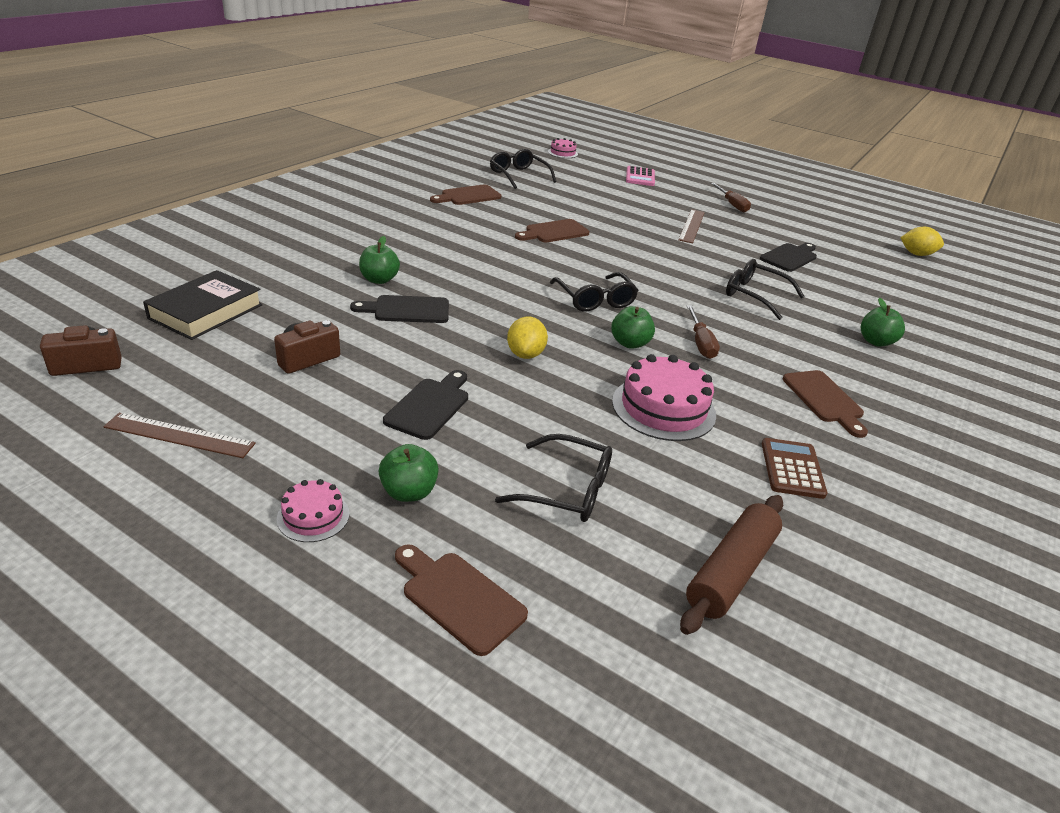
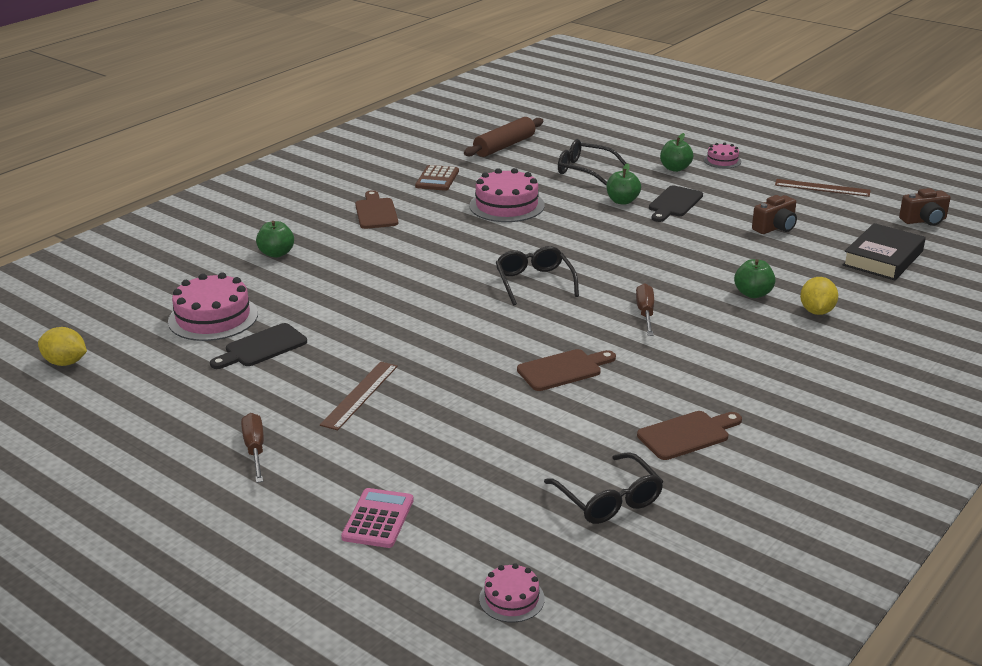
camera: 170 degrees left, 5 degrees down
(407, 310) = (714, 266): black cutting board -> none
(459, 598) = (641, 140): brown cutting board -> none
(525, 354) = (606, 235): yellow lemon -> yellow lemon (816, 311)
(630, 343) = (514, 245): green apple -> green apple (622, 201)
(700, 343) = (449, 247): brown screwdriver -> brown screwdriver (645, 313)
(754, 295) = (357, 294): black glasses -> none
(855, 280) = (213, 317): none -> pink cake

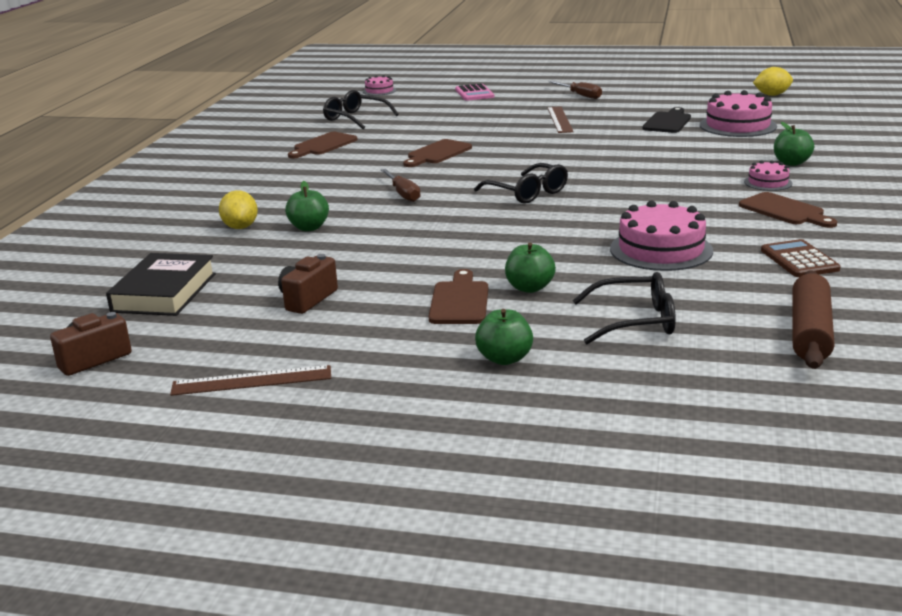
camera: 155 degrees right, 5 degrees down
(674, 203) = (459, 301): black cutting board -> brown cutting board
(722, 161) = (439, 396): pink cake -> pink cake (768, 182)

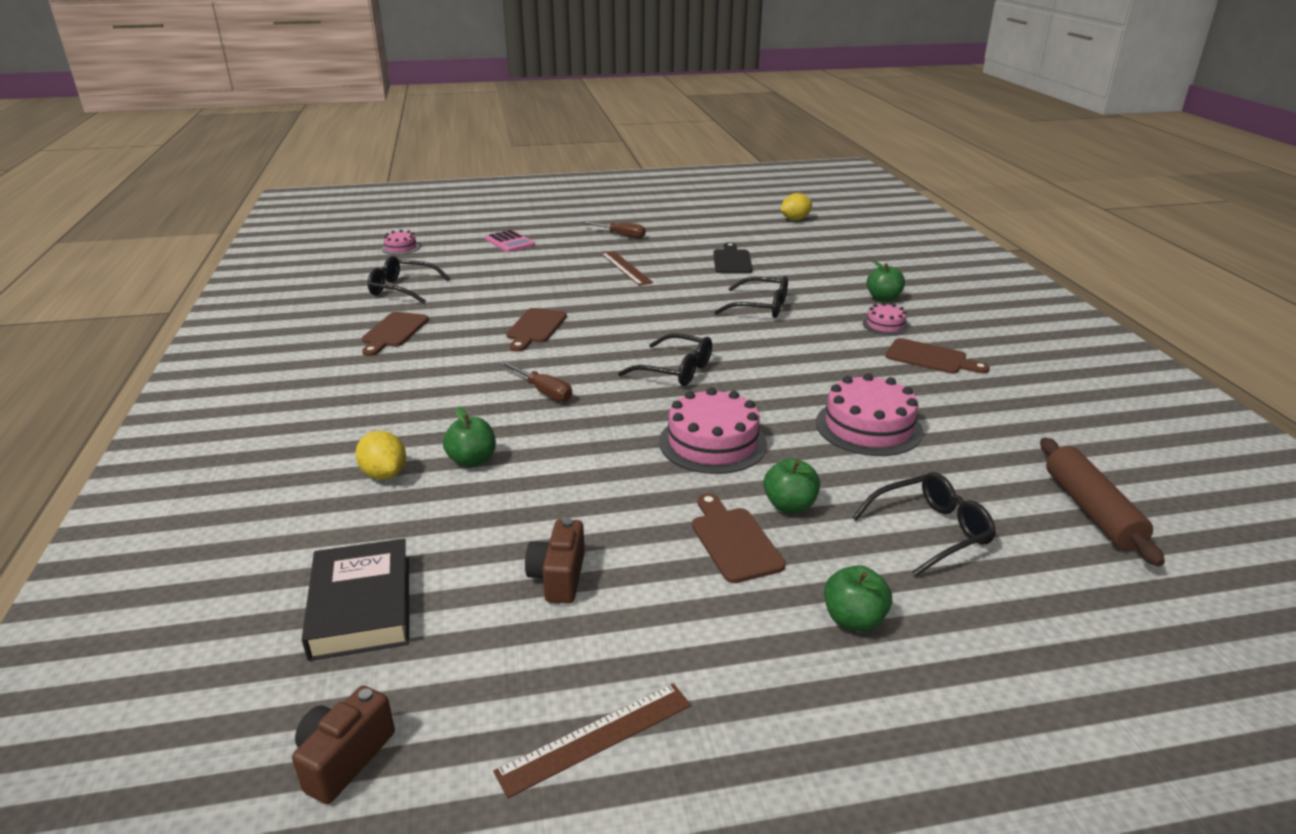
camera: 25 degrees left, 5 degrees up
(656, 158) = (761, 307): none -> black glasses
(737, 125) = (798, 258): pink cake -> pink cake (712, 443)
(799, 260) = (998, 418): brown calculator -> none

